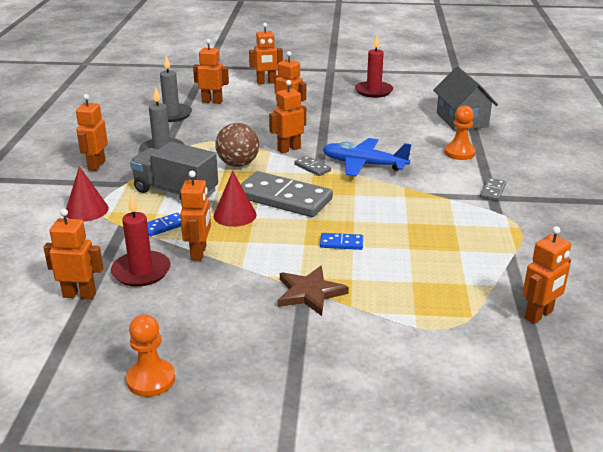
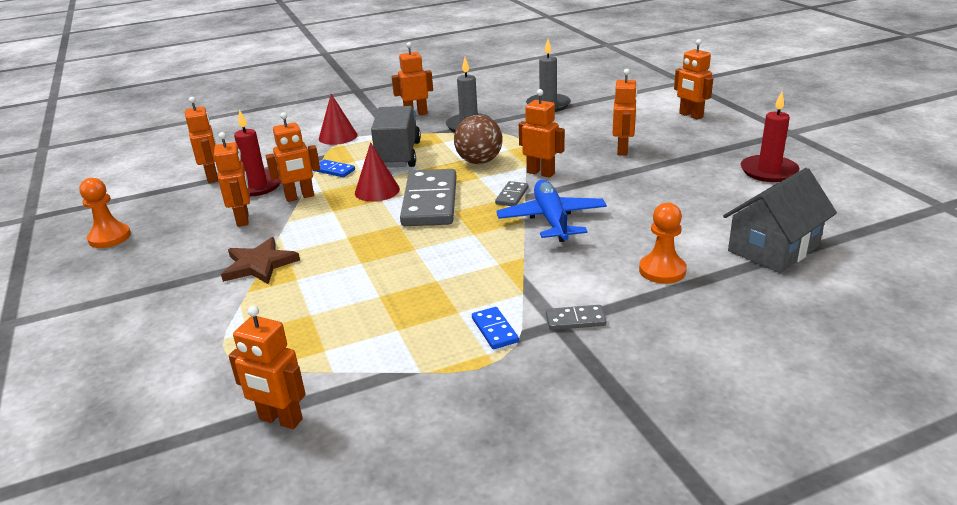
camera: 65 degrees right, 0 degrees up
(212, 101) = (602, 110): orange robot -> orange robot (243, 219)
(341, 243) = (362, 255): blue domino -> blue domino (494, 330)

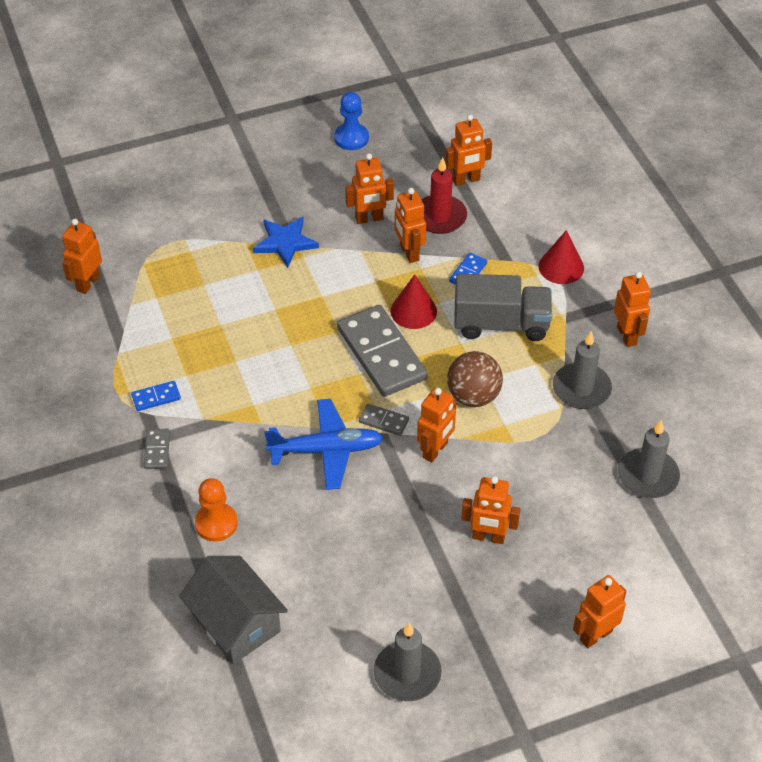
camera: 90 degrees right, 20 degrees up
(109, 237) = (351, 138): orange pawn -> blue pawn
(259, 264) = (285, 242): brown star -> blue star
(430, 202) = (382, 354): grey domino -> grey domino turned 60 degrees clockwise
(768, 171) = (407, 673): red candle -> grey candle

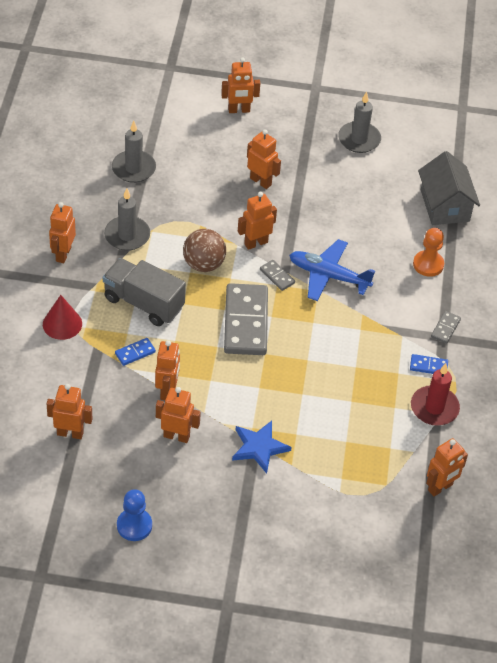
camera: 155 degrees left, 0 degrees up
(413, 311) = (199, 342): red cone -> none
(440, 217) = (119, 410): red candle -> red candle (434, 408)

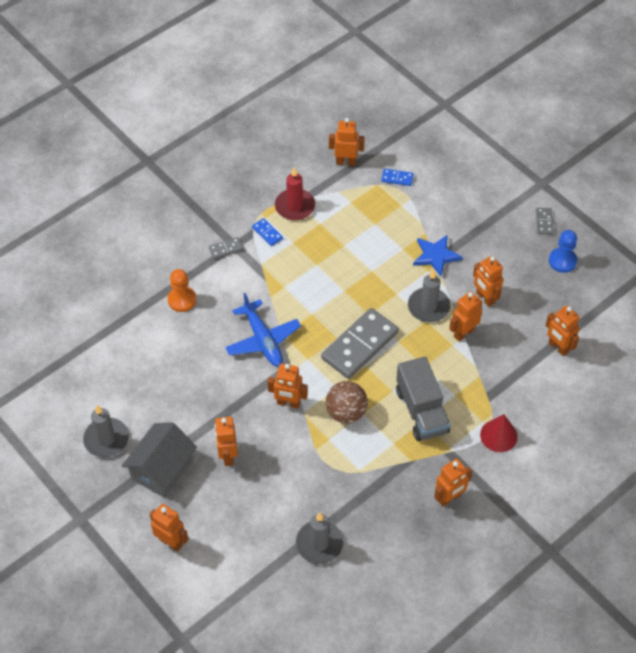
camera: 135 degrees left, 5 degrees up
(127, 235) = (383, 480): grey candle -> grey candle (428, 307)
(135, 353) = (462, 375): blue domino -> blue domino (397, 178)
(277, 276) = (300, 365): grey domino -> grey domino (544, 222)
(444, 205) = (113, 336): grey house -> grey house (162, 469)

